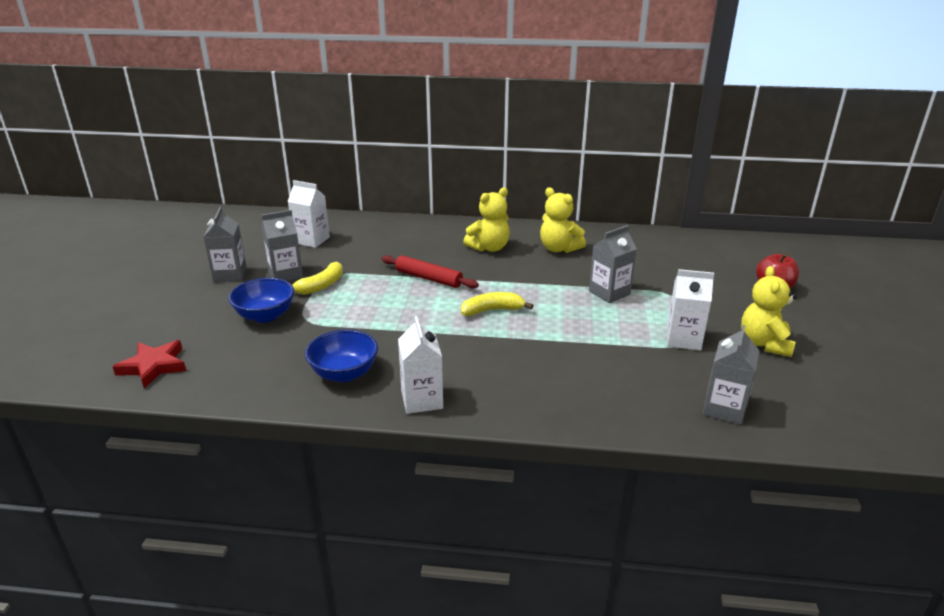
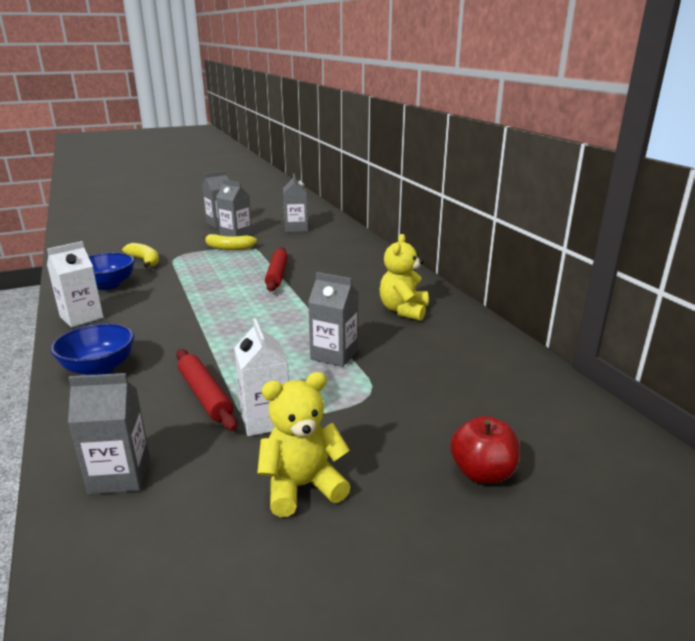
camera: 60 degrees right, 5 degrees down
(154, 366) = (93, 239): red star -> none
(265, 315) = (173, 245): blue bowl -> blue bowl (99, 368)
(311, 240) = (296, 228): white carton -> grey carton
(489, 248) = (362, 282): yellow teddy bear -> none
(492, 310) = (243, 310): yellow banana -> yellow banana (145, 261)
(634, 357) = (205, 395): none -> red rolling pin

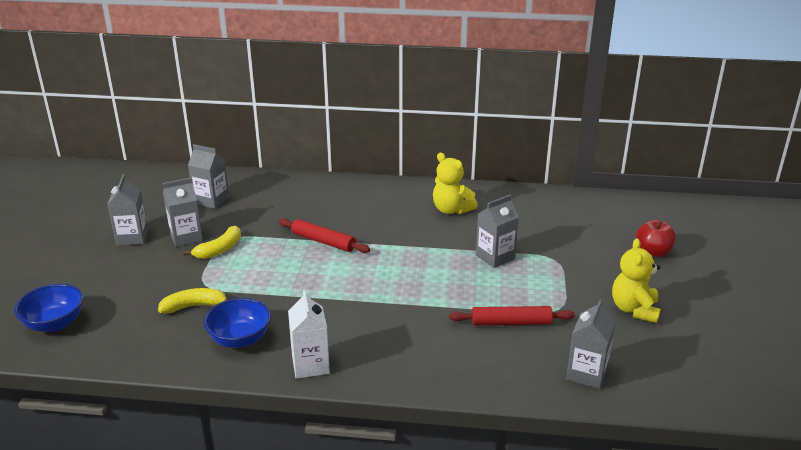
camera: 60 degrees left, 5 degrees up
(99, 368) = (429, 366): blue bowl -> blue bowl (54, 324)
(265, 419) = (559, 305): white carton -> none

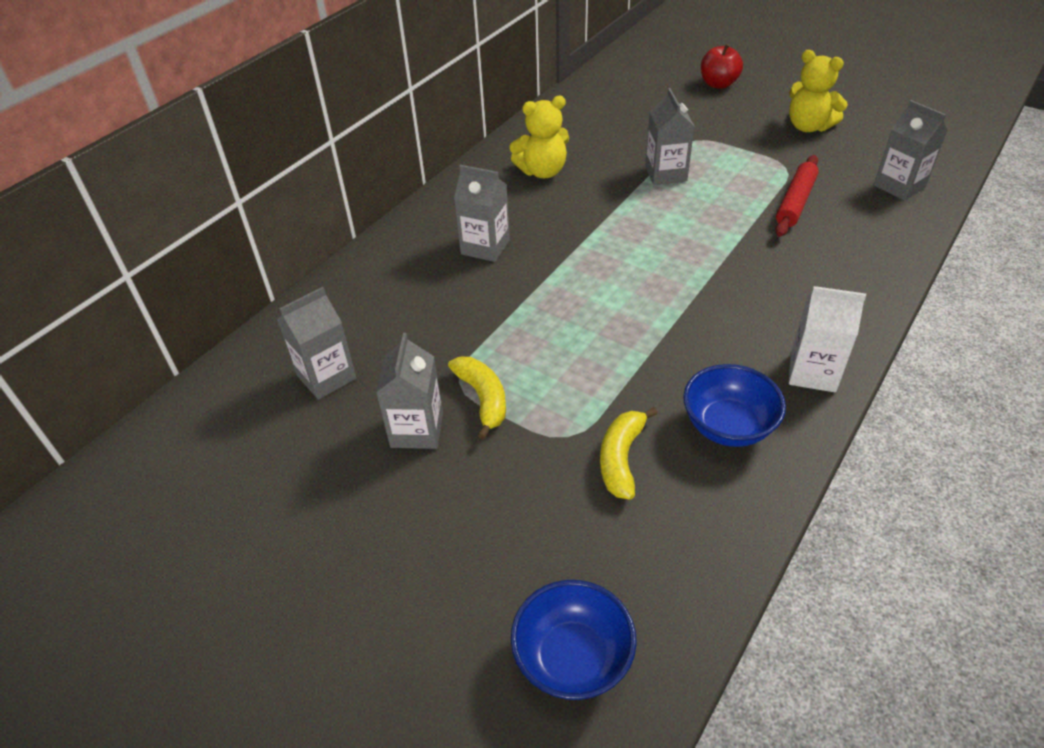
camera: 60 degrees left, 15 degrees up
(132, 237) = (363, 500): grey carton -> grey carton (485, 247)
(323, 241) = (538, 291): red rolling pin -> none

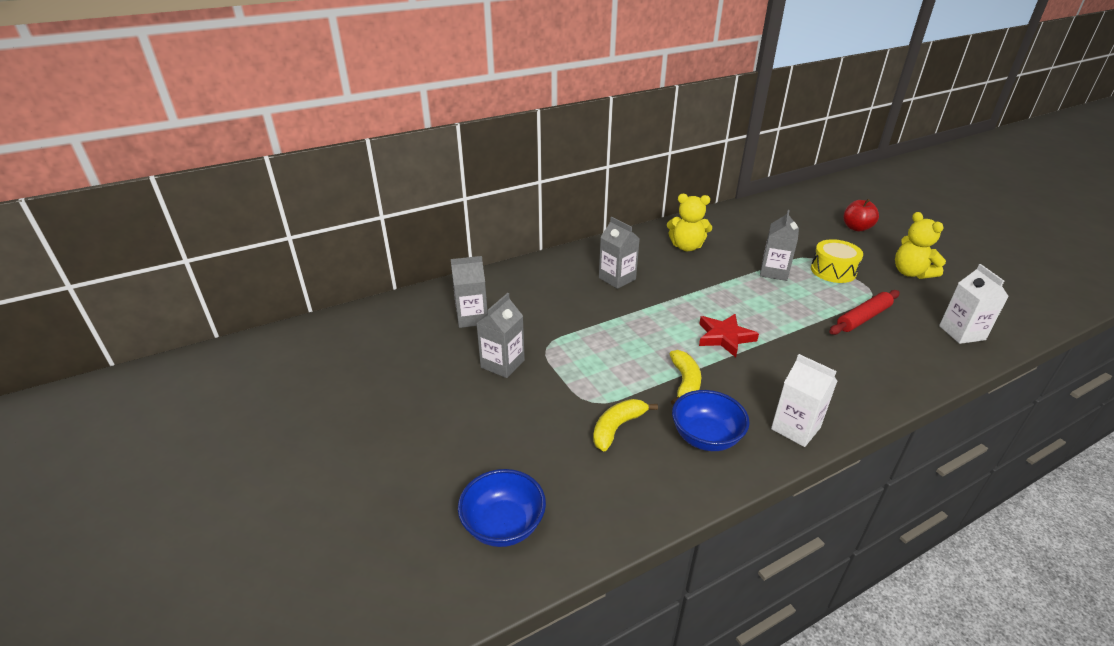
camera: 25 degrees right, 10 degrees down
(483, 399) = (554, 361): yellow banana -> yellow banana (685, 383)
(666, 283) = (724, 337): none -> red star
(728, 150) = (833, 271): none -> yellow drum
(899, 186) = (962, 333): grey carton -> white carton

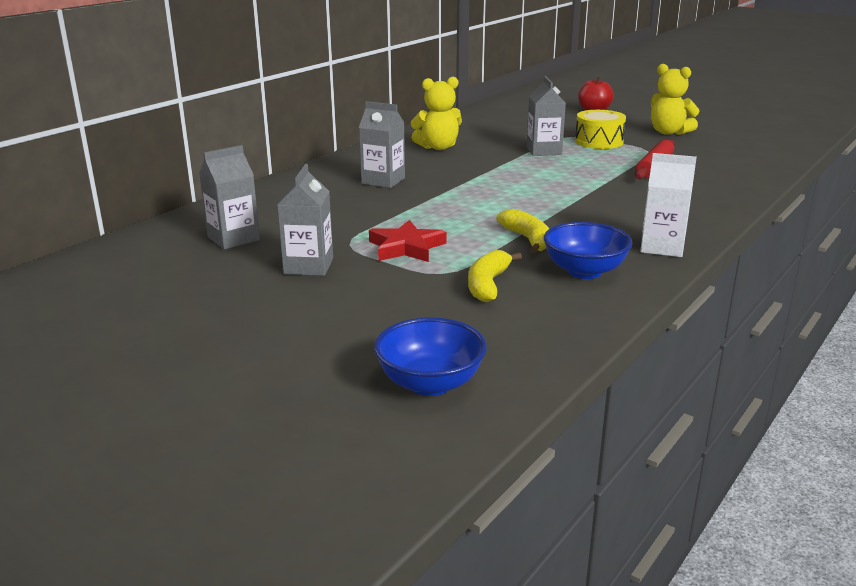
camera: 25 degrees left, 10 degrees down
(724, 337) = (537, 202): red star -> red star (406, 247)
(962, 333) = (745, 161): white carton -> none

